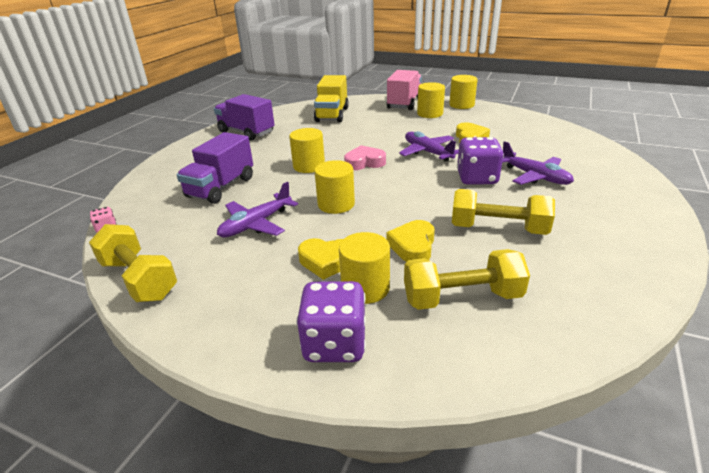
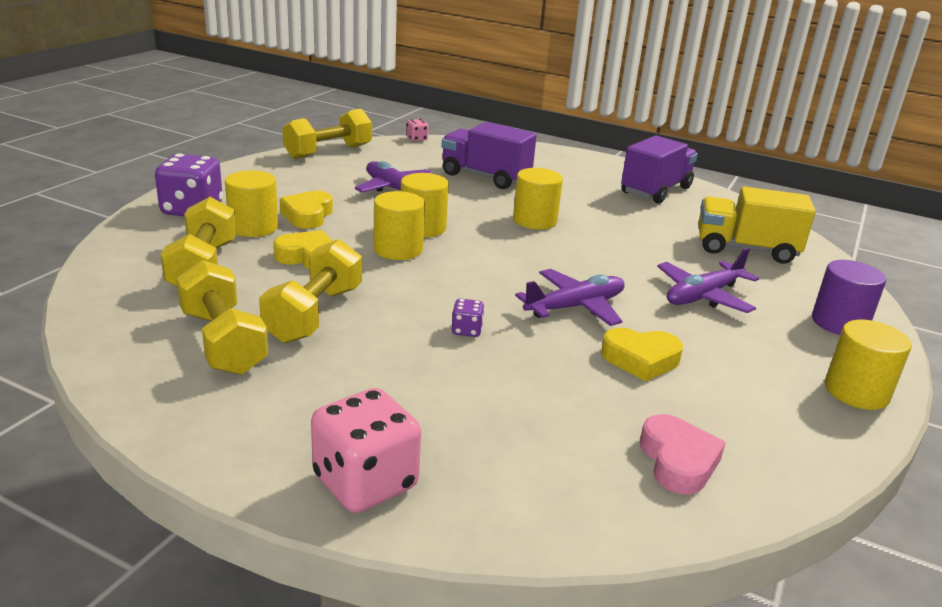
camera: 90 degrees right, 5 degrees down
(364, 162) = (541, 255): pink heart -> pink heart (678, 461)
(404, 103) = (839, 323): pink truck -> purple cylinder
(430, 114) = (778, 341): yellow cylinder -> yellow cylinder (398, 249)
(477, 178) = (466, 330): purple dice -> purple dice, size x0.46
(535, 176) = (458, 386): purple plane -> purple plane (703, 296)
(563, 258) = (223, 342): none -> yellow dumbbell
(634, 191) = (365, 482): none -> pink dice

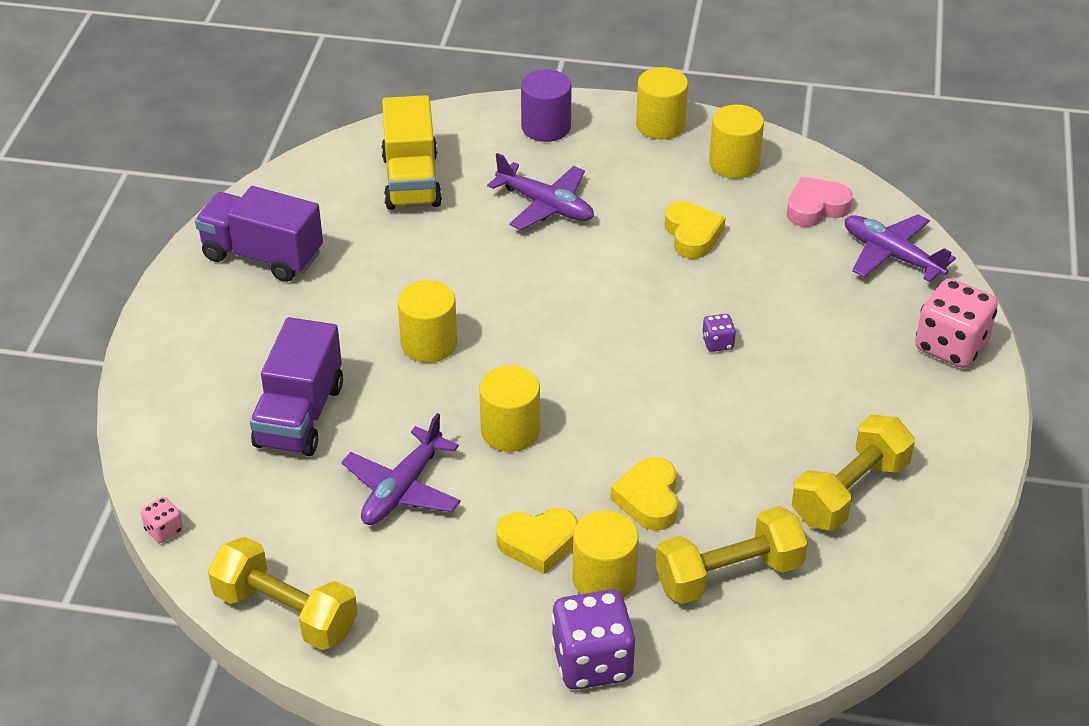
camera: 105 degrees left, 15 degrees up
(314, 314) = (761, 450): yellow dumbbell -> none
(398, 249) = (582, 434): yellow cylinder -> yellow cylinder (734, 163)
(575, 307) = (625, 283): purple plane -> purple plane (891, 255)

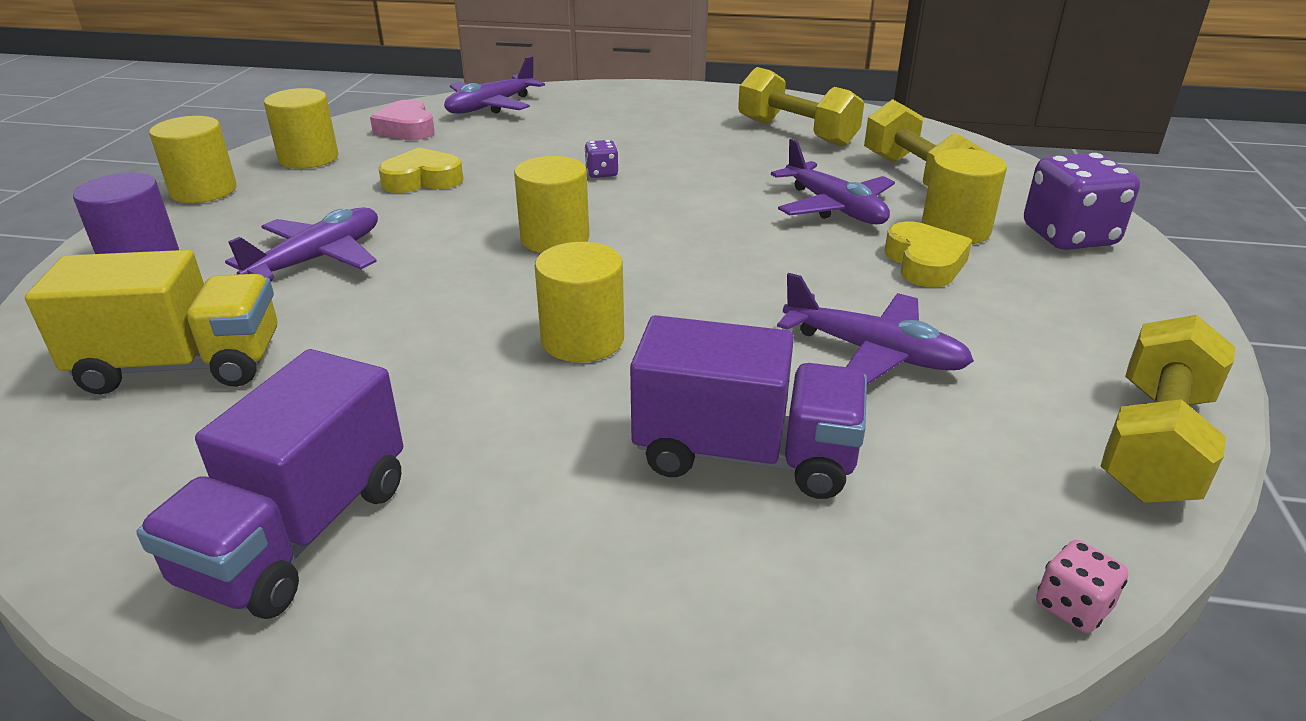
camera: 90 degrees left, 10 degrees down
(510, 431) = (748, 280): yellow cylinder -> yellow cylinder (555, 239)
(649, 499) = (835, 208): yellow heart -> purple plane
(951, 346) = (615, 95): pink dice -> none

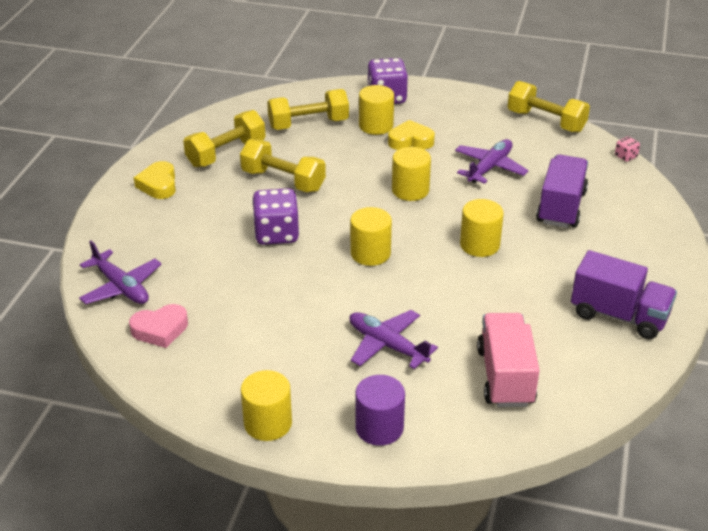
camera: 85 degrees left, 5 degrees up
(182, 366) = (505, 376): yellow truck -> pink truck
(309, 158) = (212, 376): yellow cylinder -> yellow cylinder (410, 190)
(422, 180) = (270, 312): yellow heart -> yellow heart (158, 185)
(602, 173) = (276, 234): purple dice -> purple dice, size x2.17
(741, 169) = (283, 181): none -> yellow dumbbell
(835, 208) = (344, 156): purple plane -> none

